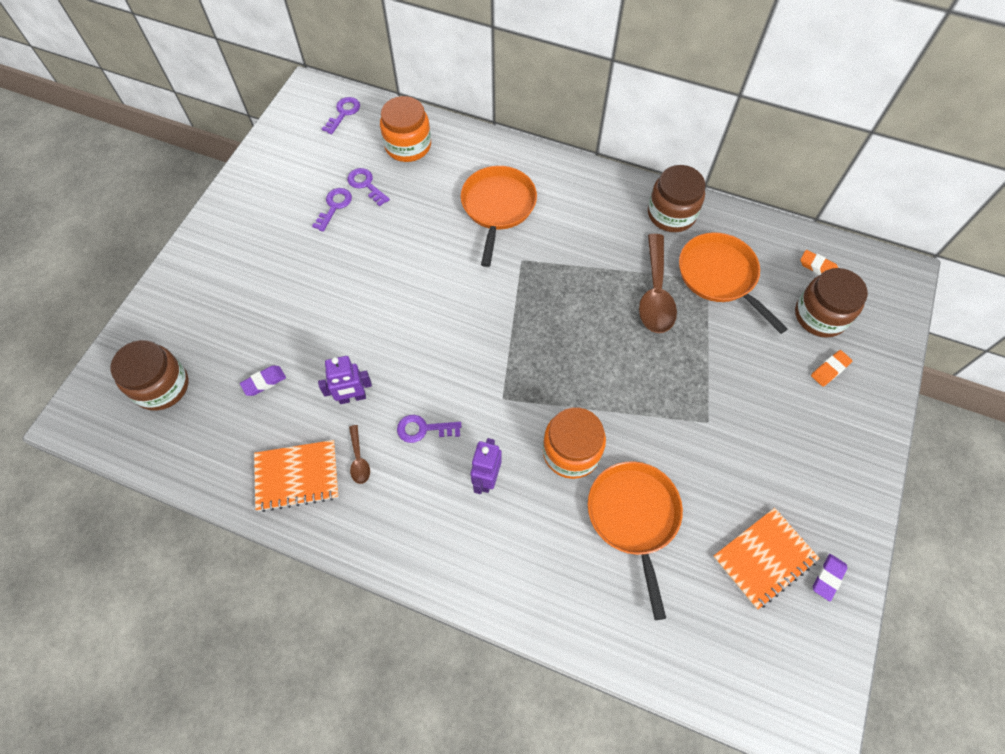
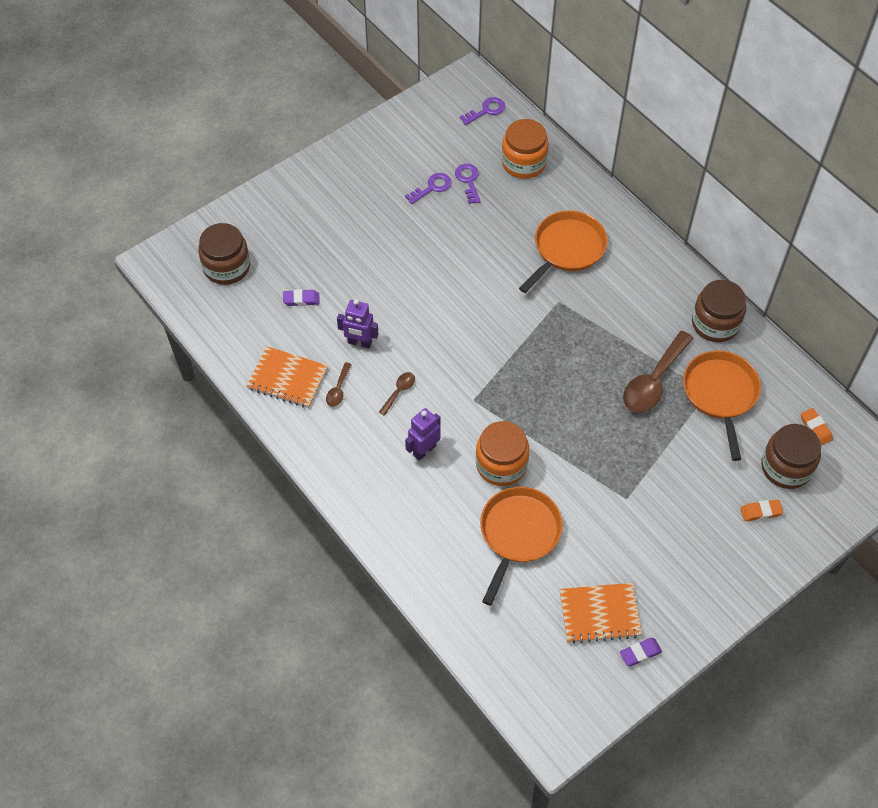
camera: 30 degrees right, 5 degrees down
(423, 429) = (399, 392): purple key -> brown spoon

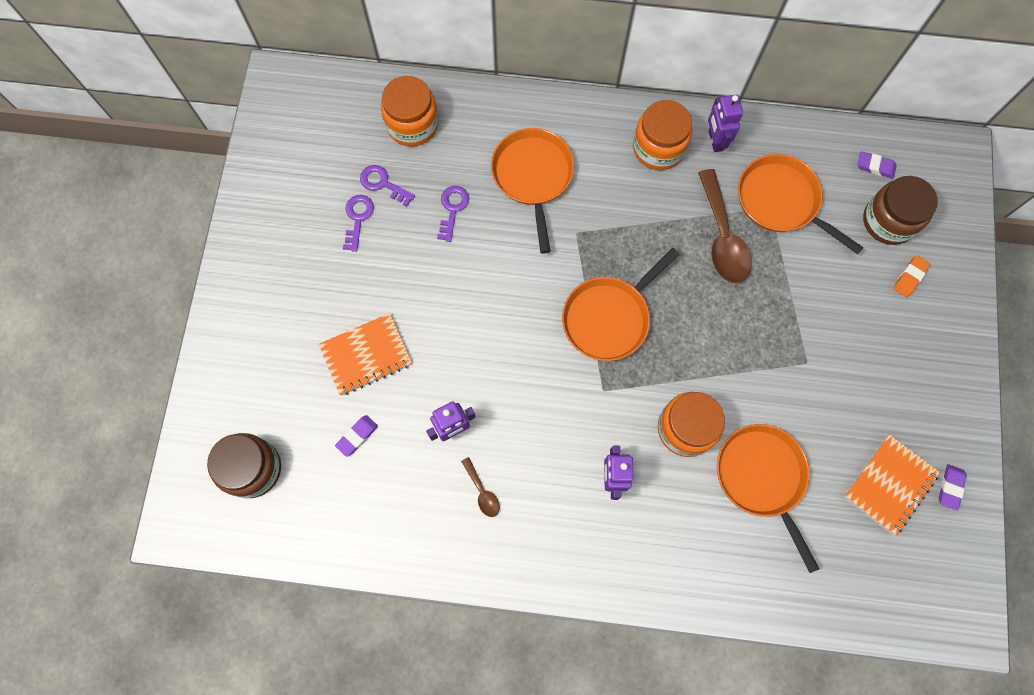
camera: 45 degrees left, 15 degrees up
(287, 378) = (427, 525): orange notebook -> orange notebook (366, 355)
(399, 392) = (535, 443): brown spoon -> none
(486, 110) = (326, 100): purple key -> purple key (452, 209)
(524, 364) = (609, 317): none -> orange pan
(670, 297) = (658, 148): none -> orange jar
(715, 323) = (715, 141): brown jar -> purple robot
(815, 428) = (875, 166): orange eraser -> purple eraser

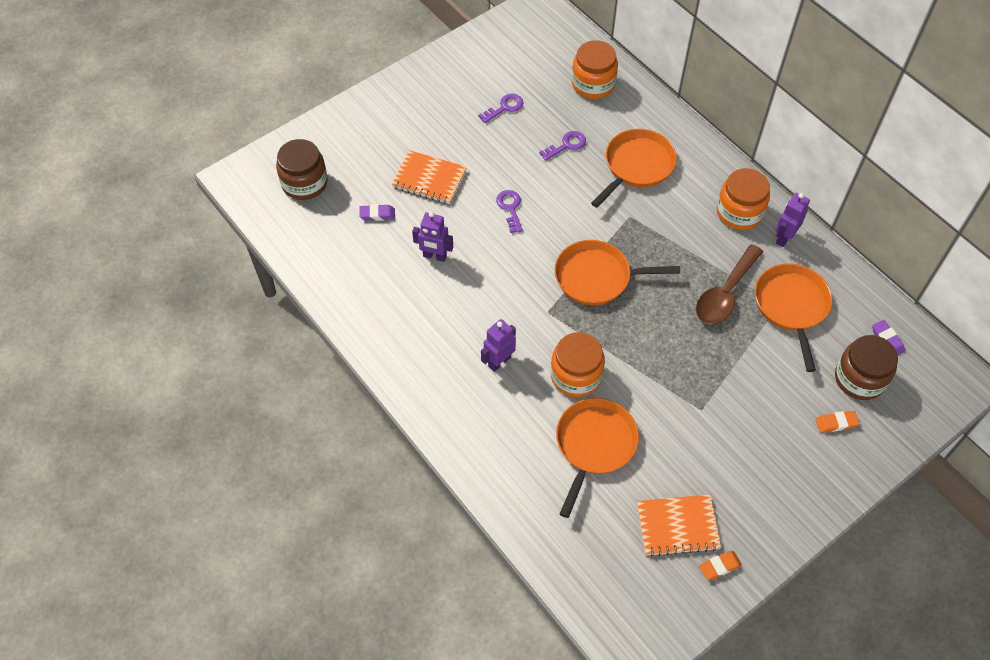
camera: 45 degrees right, 15 degrees down
(383, 184) = (540, 101): purple key -> purple key (510, 208)
(482, 491) = (414, 301): brown spoon -> none
(950, 487) = (719, 566): purple eraser -> orange eraser

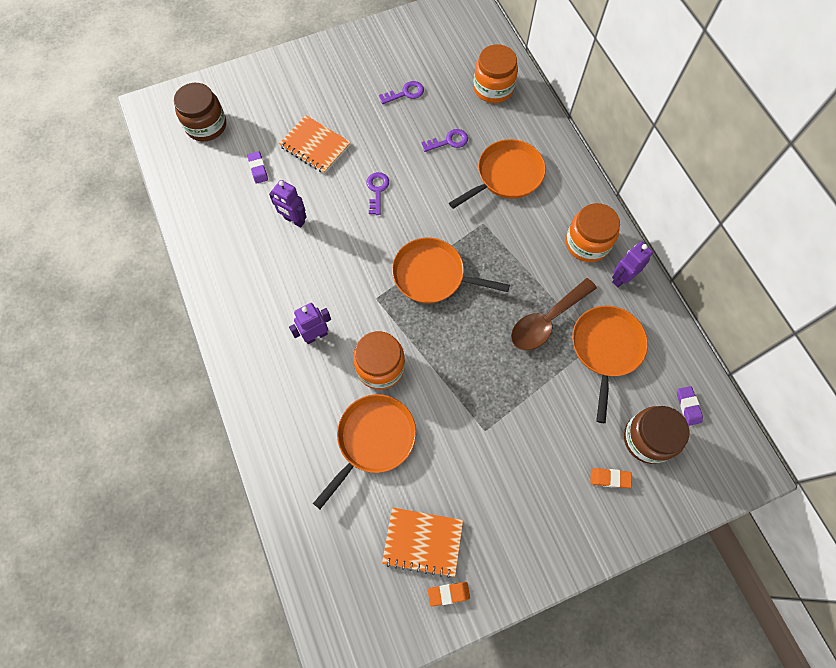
camera: 15 degrees right, 10 degrees up
(377, 214) = (258, 169): purple eraser -> purple eraser turned 60 degrees clockwise

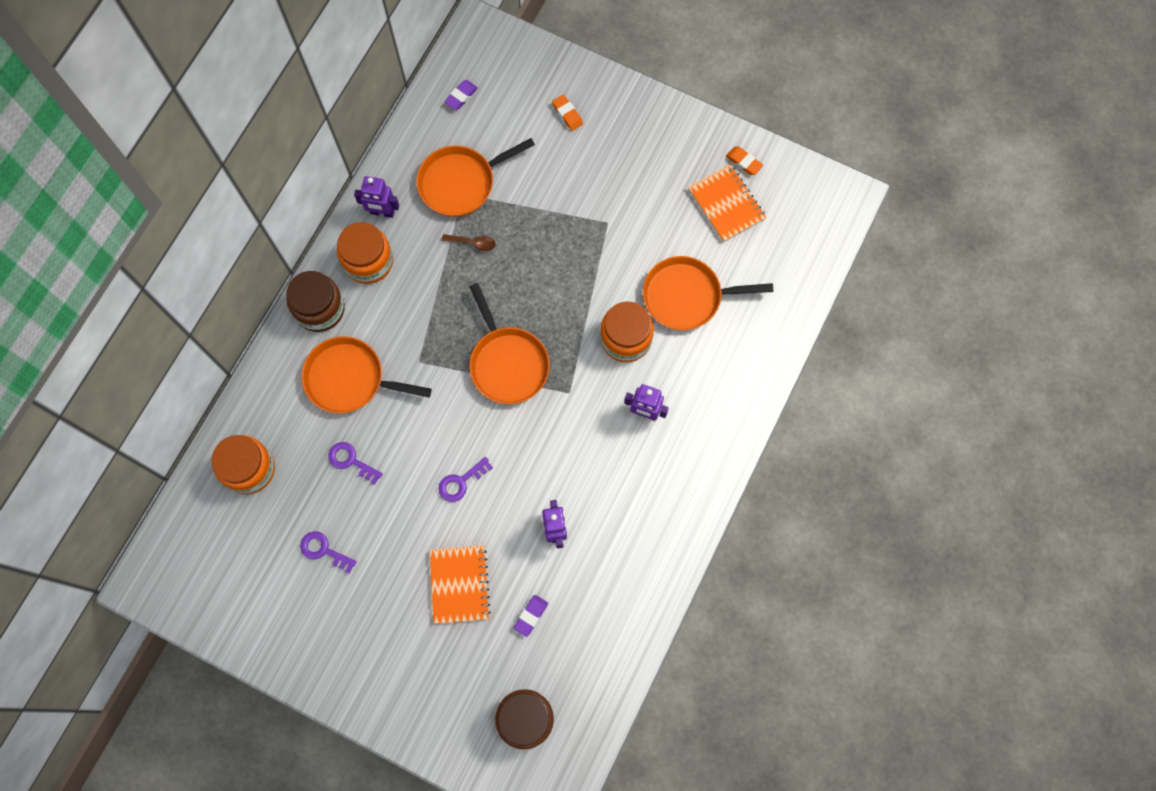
camera: 130 degrees left, 5 degrees up
(547, 320) = (473, 243): brown spoon -> brown spoon, size x0.47
(647, 439) = (513, 108): brown jar -> brown jar (320, 309)

